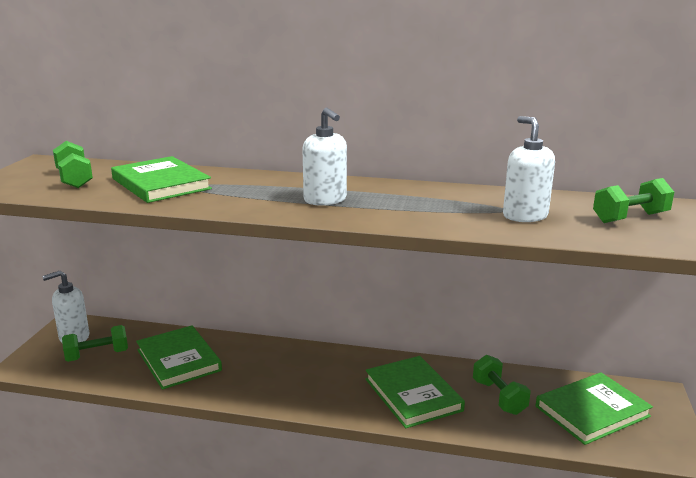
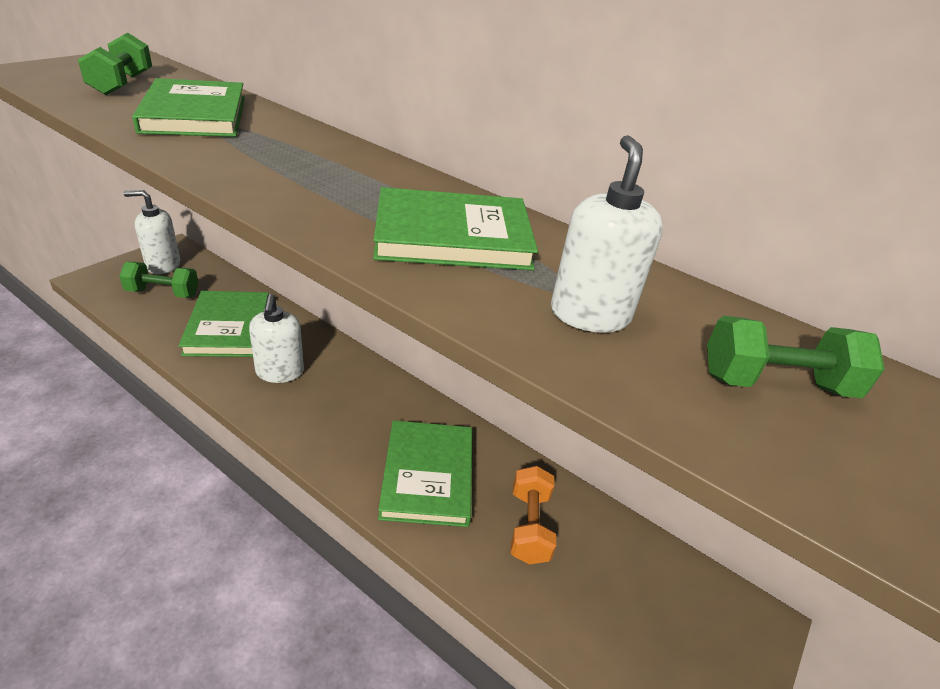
camera: 20 degrees right, 15 degrees up
(325, 200) = (342, 193): white soap dispenser -> white soap dispenser (280, 372)
(499, 397) = (529, 526): green dumbbell -> orange dumbbell
(592, 411) = (638, 606): green book -> green book (452, 236)

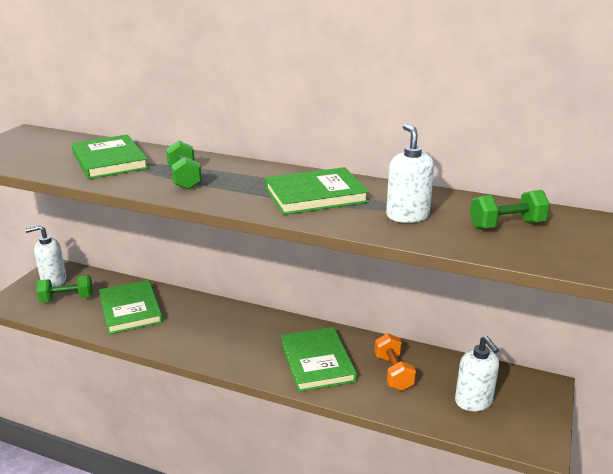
camera: 10 degrees left, 10 degrees down
(122, 84) = (42, 151): green dumbbell -> green dumbbell (184, 178)
(280, 372) = (184, 328): white soap dispenser -> white soap dispenser (473, 401)

